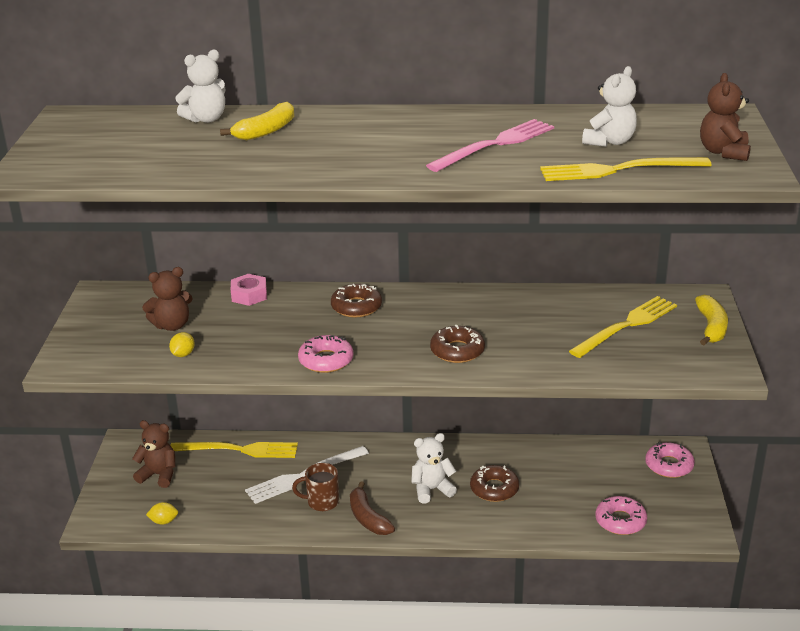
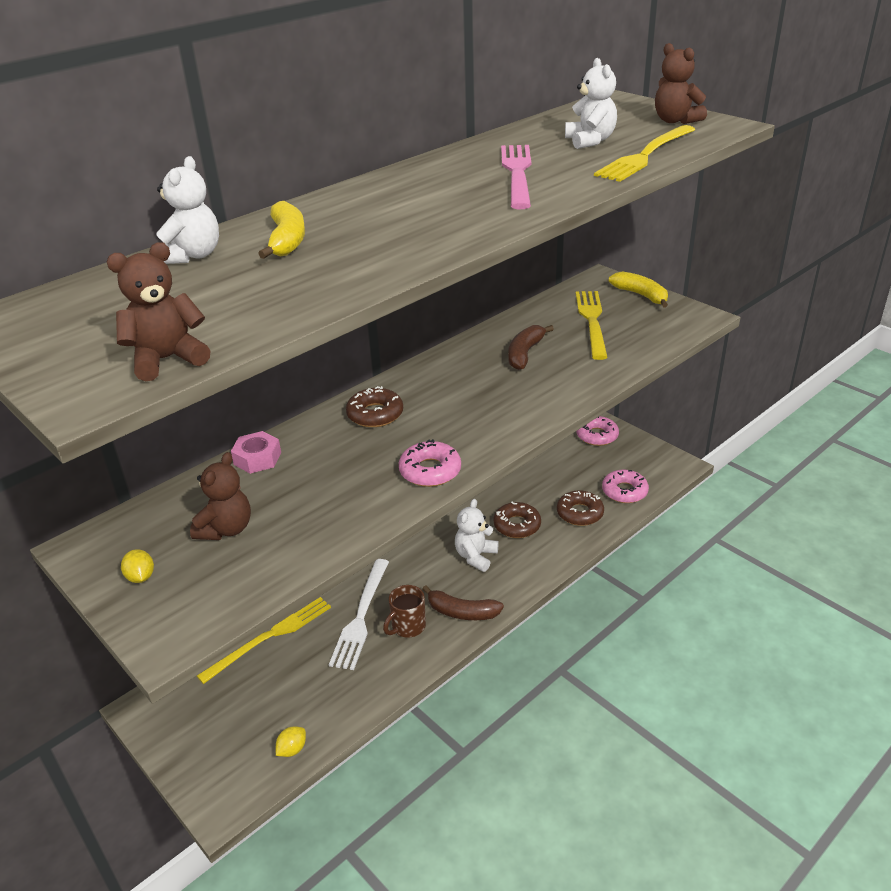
camera: 45 degrees left, 5 degrees up
(159, 475) = (223, 712): brown teddy bear -> brown teddy bear (167, 359)
(183, 354) = (288, 547): yellow lemon -> yellow lemon (141, 577)
(457, 351) = (516, 402): brown donut -> brown donut (580, 513)
(527, 322) = (525, 354): none -> brown banana

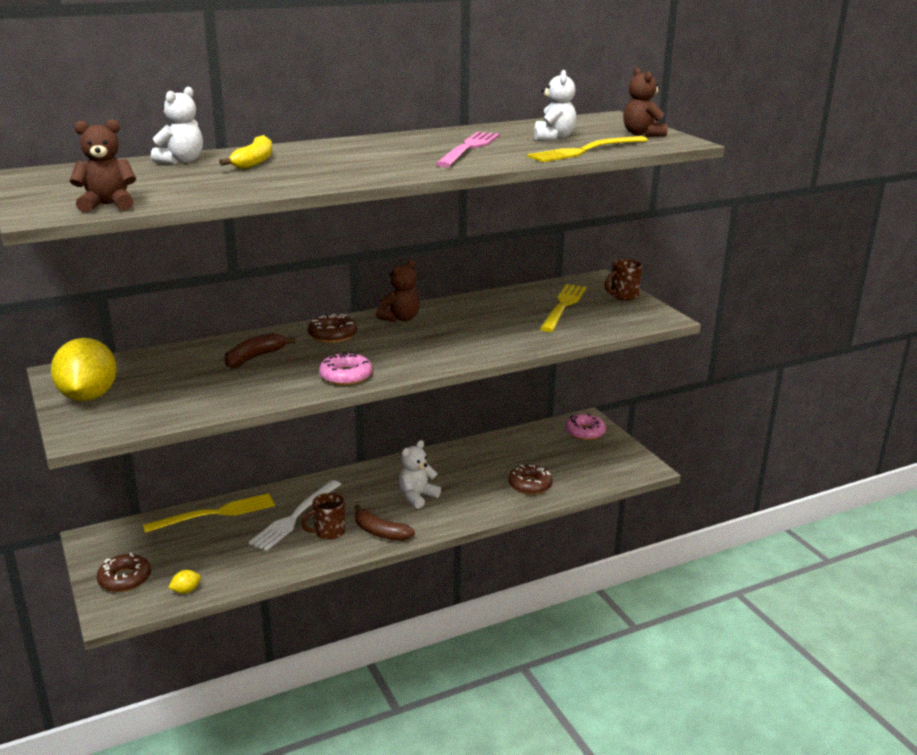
camera: 15 degrees right, 10 degrees down
(141, 577) = (88, 396): yellow lemon -> yellow lemon, size x2.49
(226, 529) = (167, 381): brown teddy bear -> brown teddy bear (400, 318)
(257, 458) = (222, 345): pink nut -> none
(517, 525) = (468, 482): brown donut -> brown donut (125, 579)
(525, 354) = (486, 318): brown banana -> brown banana (254, 358)
(624, 491) = (582, 477): pink donut -> none
(641, 295) = (623, 295): yellow banana -> brown mug

